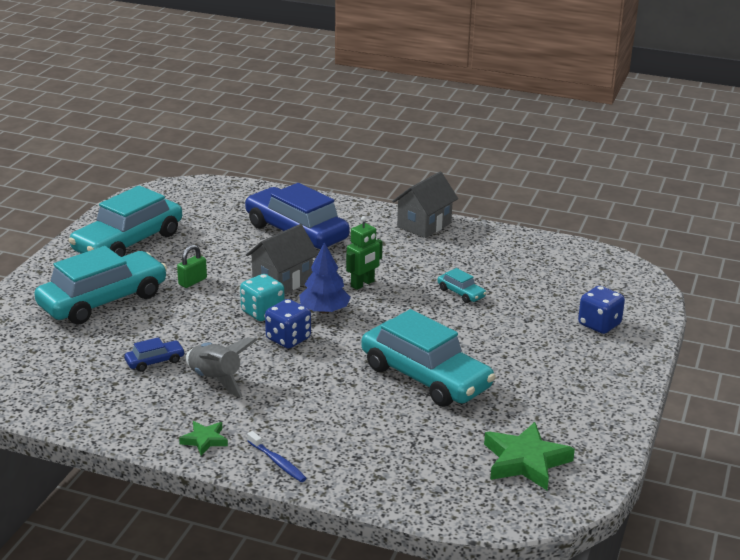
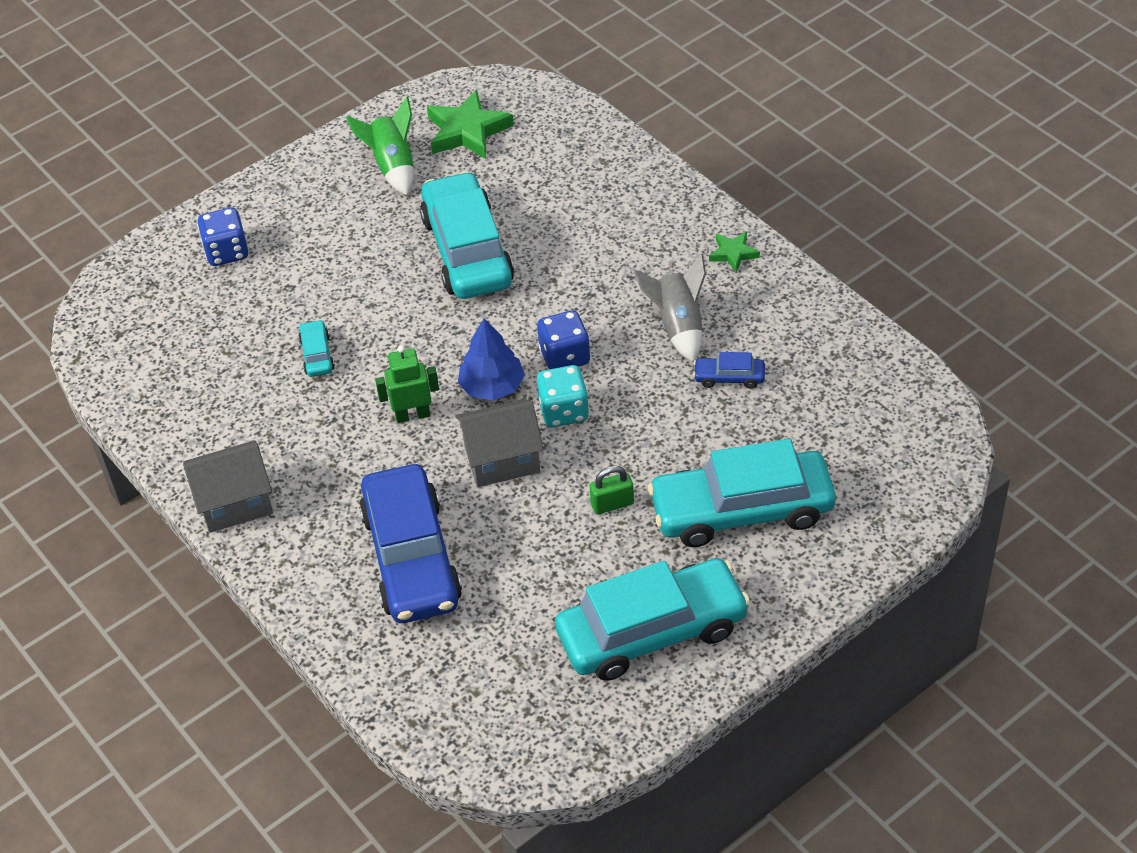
camera: 145 degrees left, 20 degrees up
(277, 462) = (681, 206): blue toothbrush -> none
(553, 414) = (393, 166): none -> green rocket

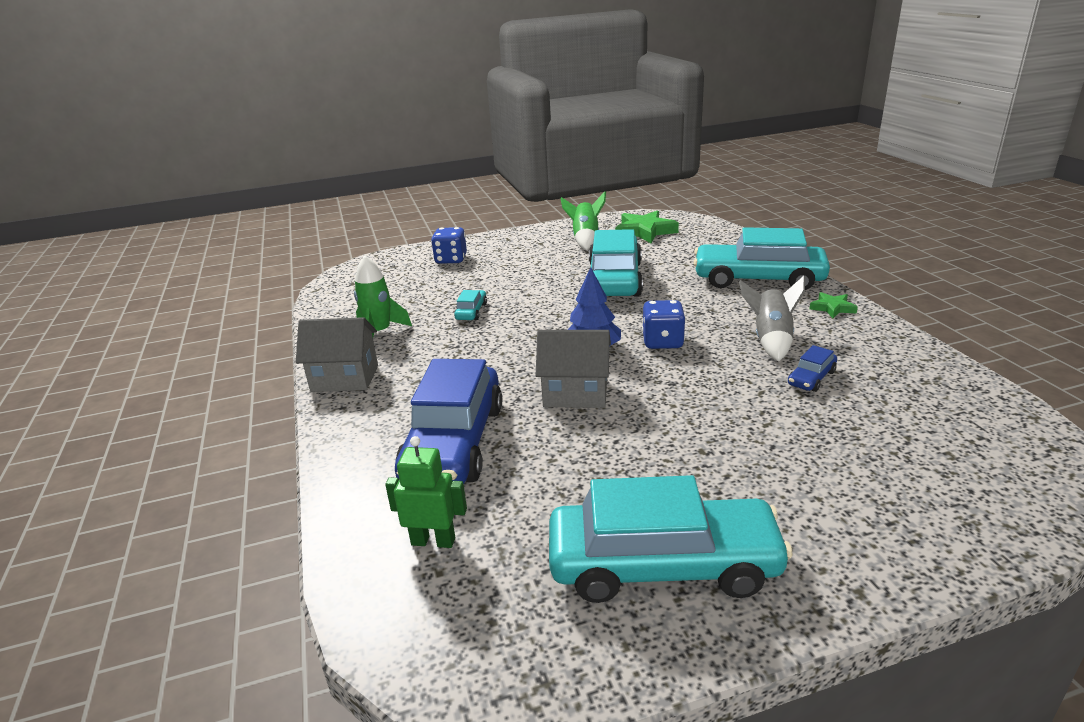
camera: 20 degrees right, 20 degrees down
(224, 420) = (379, 333): none -> green rocket
(412, 415) = (518, 354): green robot -> green robot (433, 541)
(564, 411) = (646, 373): turquoise dice -> none
(612, 504) = (663, 444): green padlock -> none
(729, 377) = (811, 378): blue car -> blue car turned 75 degrees counterclockwise
(741, 510) = (801, 477): turquoise car -> turquoise car (758, 279)

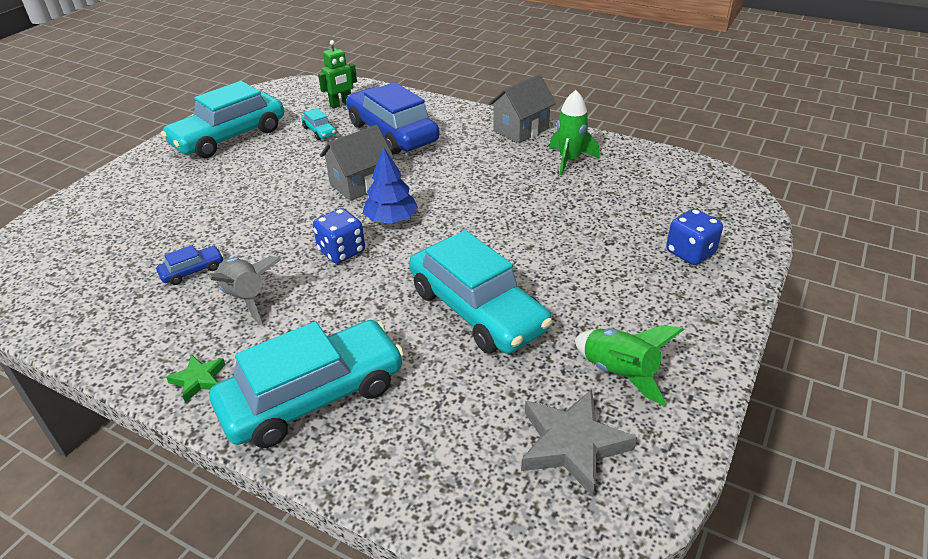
camera: 135 degrees right, 10 degrees up
(471, 312) = (541, 206): turquoise car -> turquoise car (319, 131)
(645, 231) = (572, 444): green star -> grey star
(811, 378) = (192, 271): blue car -> blue car turned 60 degrees clockwise

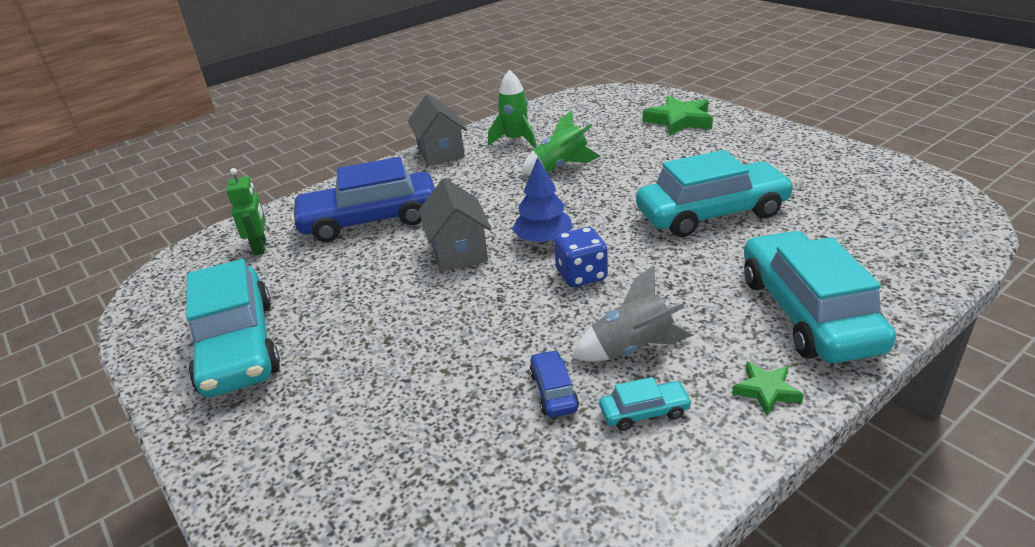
camera: 65 degrees left, 5 degrees down
(319, 131) = (310, 268): turquoise car -> turquoise car (644, 412)
(572, 444) = (880, 198): grey star -> none
(619, 373) = (807, 169): green rocket -> green rocket (560, 167)
(690, 252) = (679, 120): blue dice -> green star

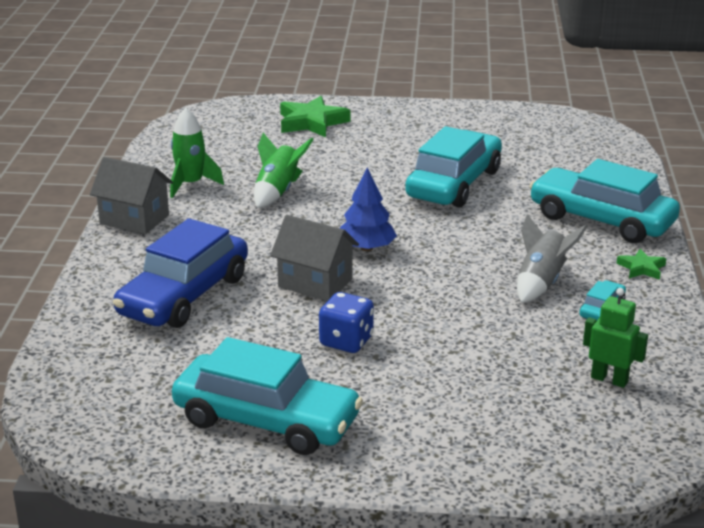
camera: 50 degrees left, 5 degrees down
(260, 247) = (118, 359): green robot -> green robot (609, 379)
(554, 391) = (538, 326): blue car -> none
(581, 275) = (437, 258): blue dice -> blue dice (346, 341)

